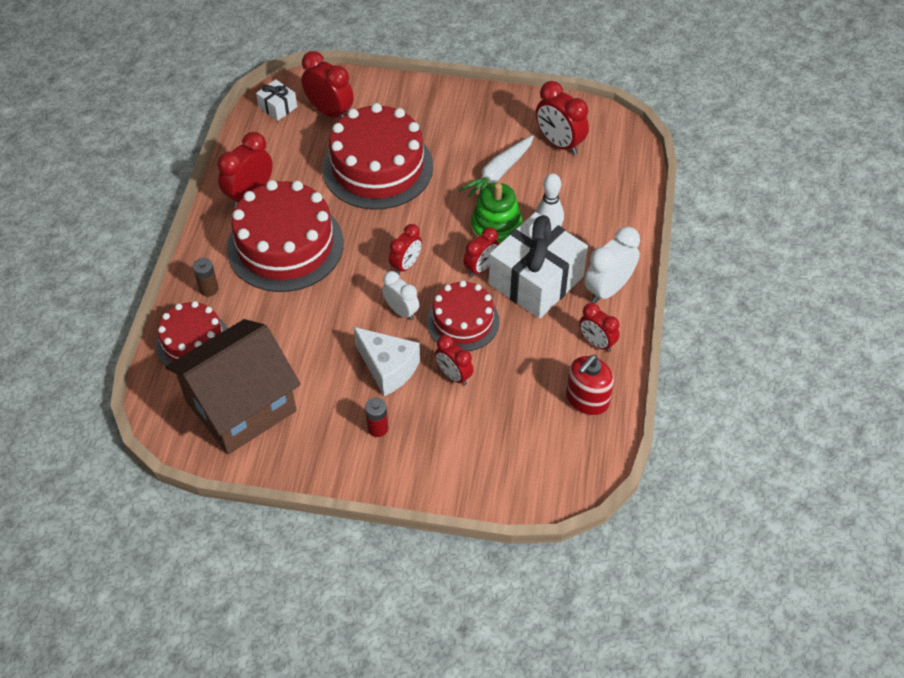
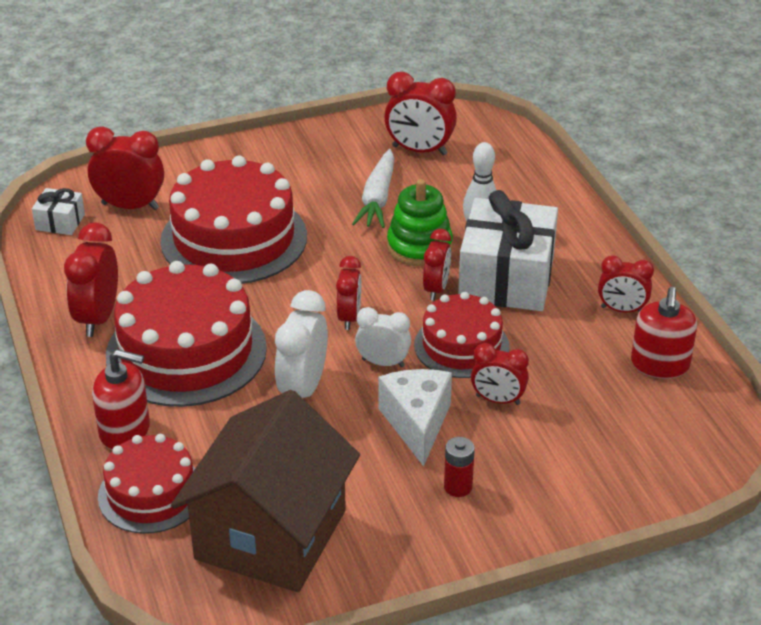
camera: 30 degrees left, 15 degrees down
(209, 289) = (125, 431): brown battery -> red soap dispenser
(388, 368) = (417, 423): white cheese -> white cheese turned 105 degrees counterclockwise
(608, 289) = (588, 258): white clock -> white clock (302, 389)

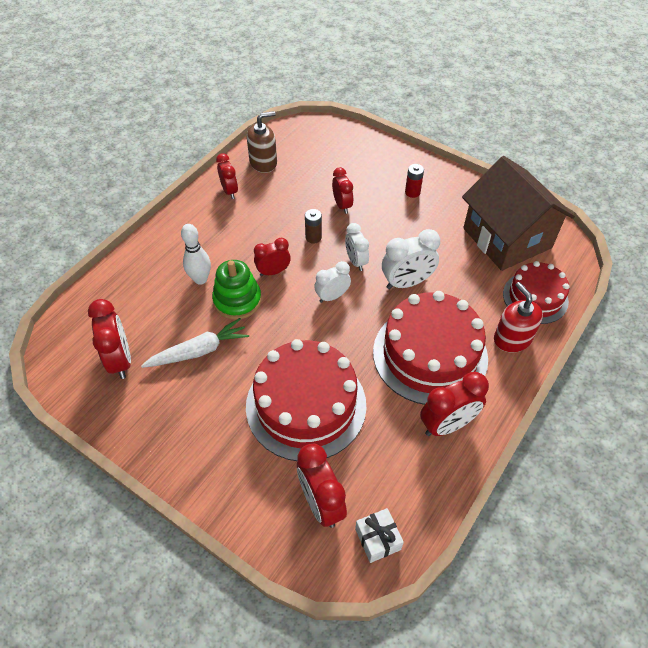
camera: 125 degrees left, 15 degrees up
(271, 534) = (507, 238): brown house -> brown house turned 75 degrees clockwise
(349, 317) = (332, 296): red clock -> white clock
(417, 423) = (387, 225): white cheese -> none
(461, 346) = (313, 237): red cake -> brown battery
(506, 278) = (238, 246): white gift -> none
(660, 364) = (263, 162): red soap dispenser -> brown soap dispenser

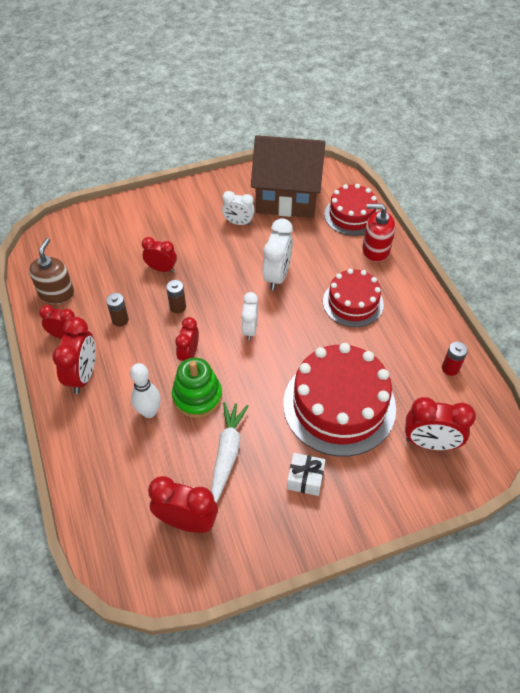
camera: 55 degrees left, 0 degrees up
(270, 211) = (120, 320): none -> brown battery
(356, 261) = (228, 294): white clock -> white clock (238, 223)
(378, 539) = (480, 424): white gift -> white gift (305, 479)
(412, 192) = (192, 219): red battery -> red battery (450, 368)
(430, 354) = (353, 303): red cake -> red cake, size x0.60
(447, 425) = (418, 329): red clock -> red clock (83, 375)

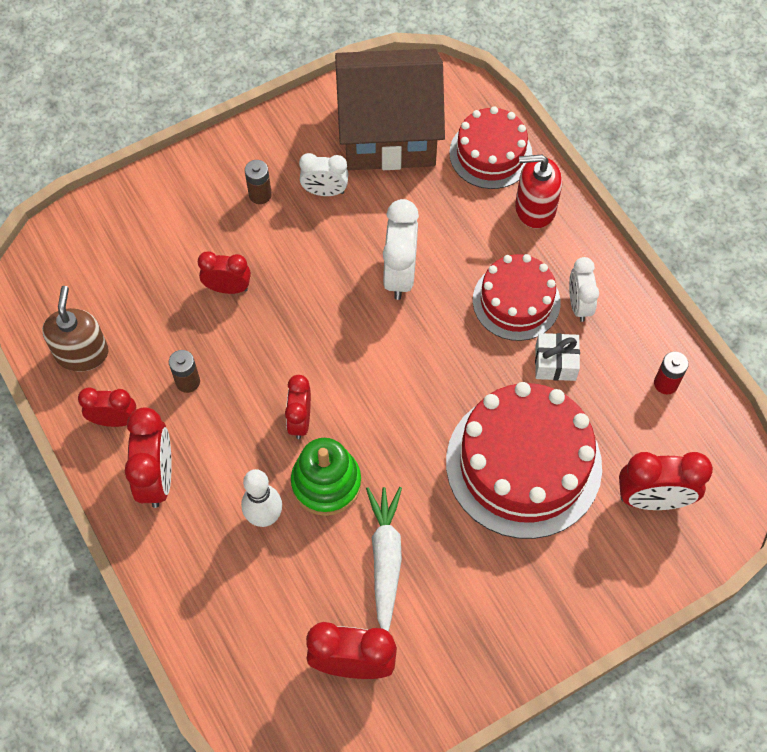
camera: 10 degrees left, 10 degrees up
(178, 307) = (266, 347): brown battery -> brown battery (260, 195)
(249, 329) = (378, 367): white clock -> white clock (578, 305)
(305, 479) = (496, 578): white gift -> white gift (555, 363)

